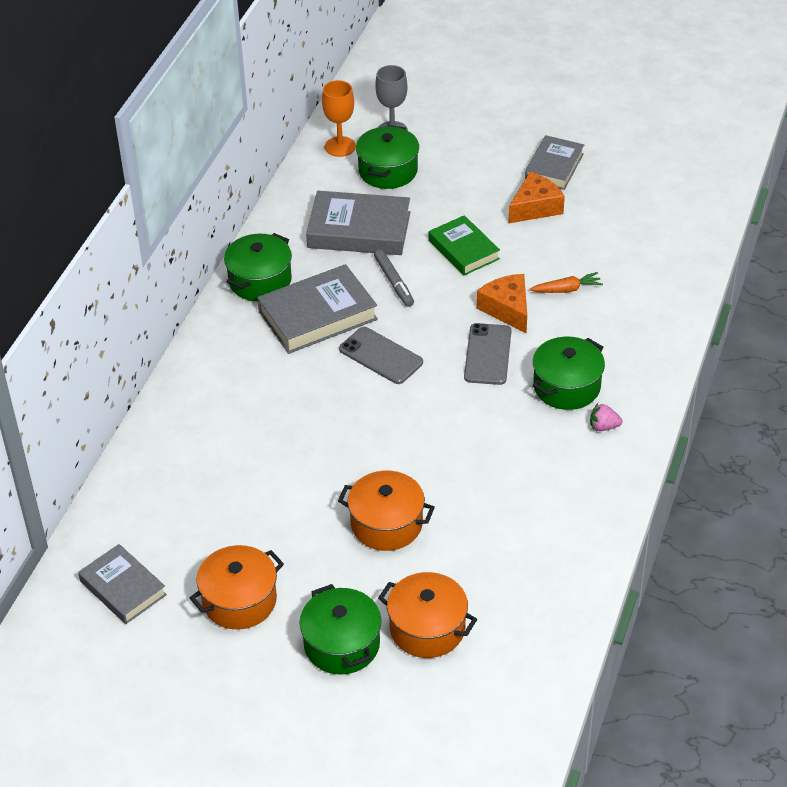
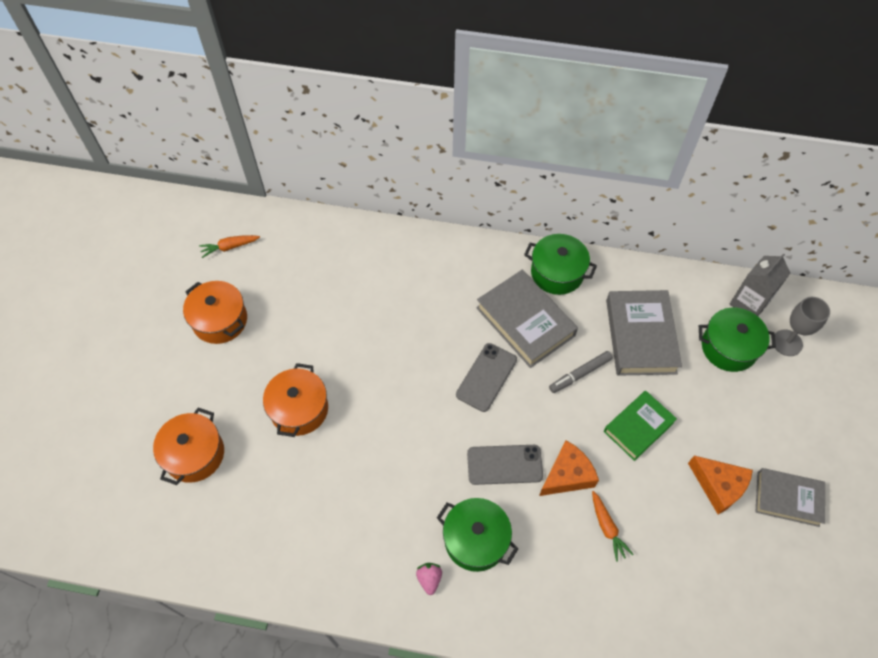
camera: 80 degrees right, 15 degrees up
(123, 588) = (230, 247): grey book -> orange carrot
(340, 146) = (749, 303): orange goblet -> grey carton
(341, 644) = (179, 395): green pot -> none

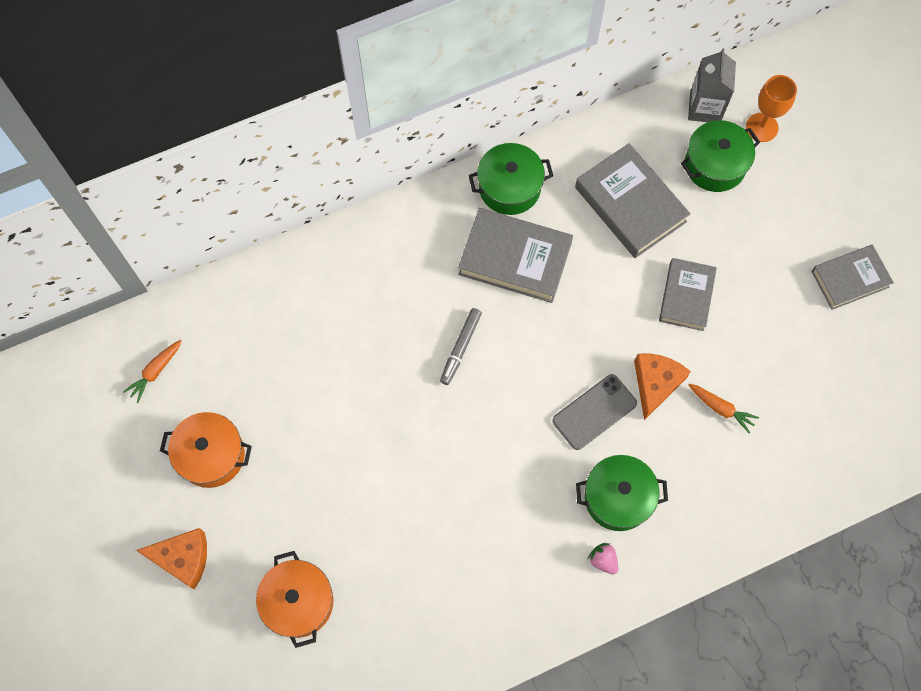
camera: 35 degrees left, 10 degrees up
(299, 409) = (365, 489): orange pot -> none
(486, 377) = (518, 339): grey phone -> none
(580, 374) = (601, 279): grey marker -> grey marker (460, 348)
(638, 427) = (686, 296): green book -> grey book
(719, 486) = (788, 306): orange cheese -> orange cheese (183, 559)
(787, 343) = (761, 127): grey goblet -> orange goblet

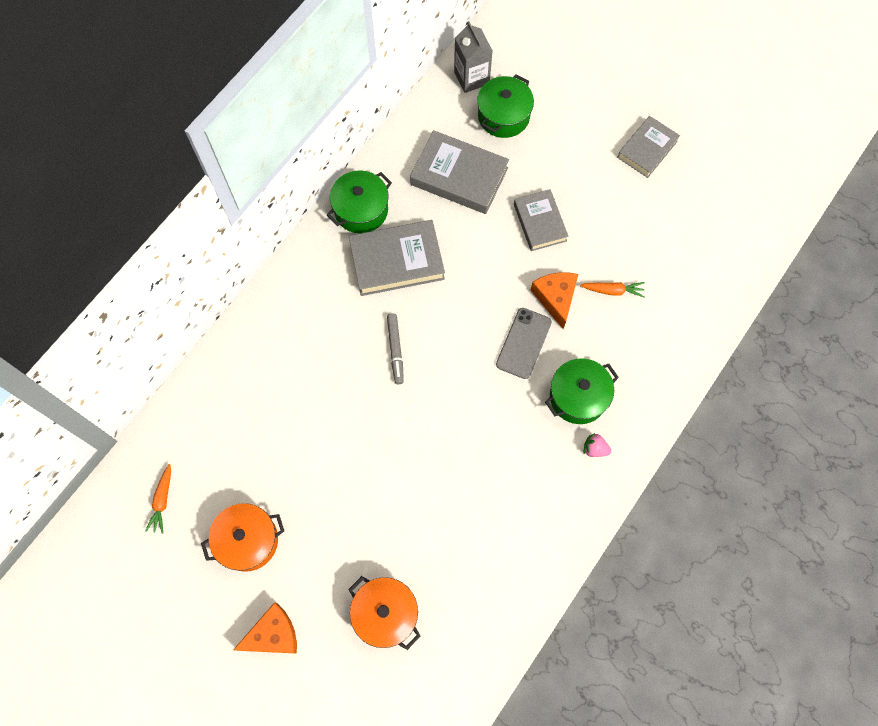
camera: 30 degrees left, 0 degrees up
(761, 127) = (521, 72): orange goblet -> none

